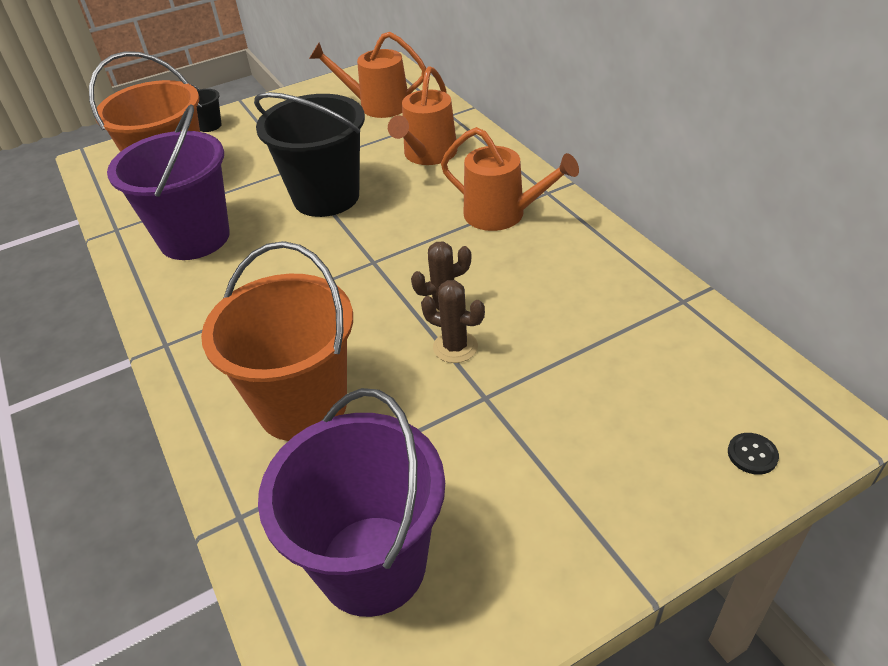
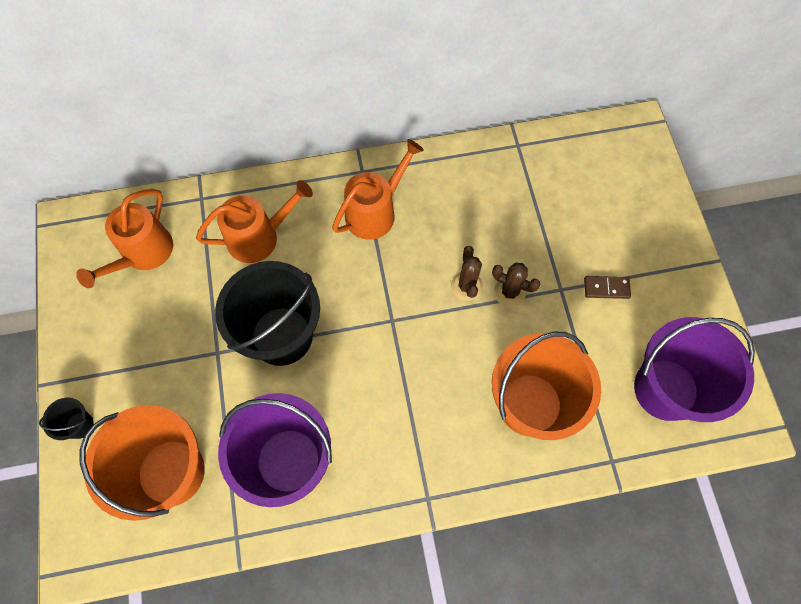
camera: 75 degrees left, 25 degrees up
(427, 155) = (259, 237): orange watering can -> orange watering can turned 60 degrees counterclockwise
(455, 347) = (509, 292): brown cactus -> brown cactus turned 75 degrees clockwise
(513, 448) = (606, 288): none -> brown domino
(752, 454) = (646, 173): black button -> none

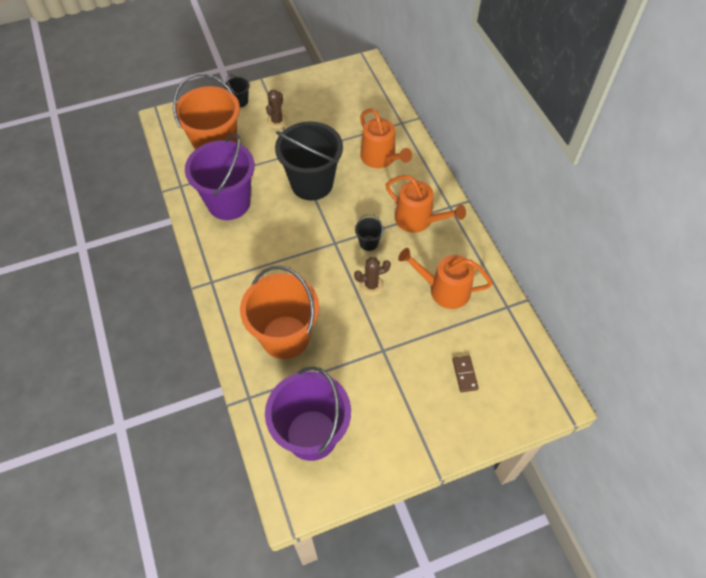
camera: 80 degrees right, 10 degrees down
(143, 253) = (354, 103): orange watering can -> orange watering can (444, 290)
(400, 278) = (368, 243): none -> black bucket
(509, 292) = (372, 314): brown cactus -> brown cactus (277, 121)
(606, 288) = (391, 384): brown domino -> brown domino (465, 374)

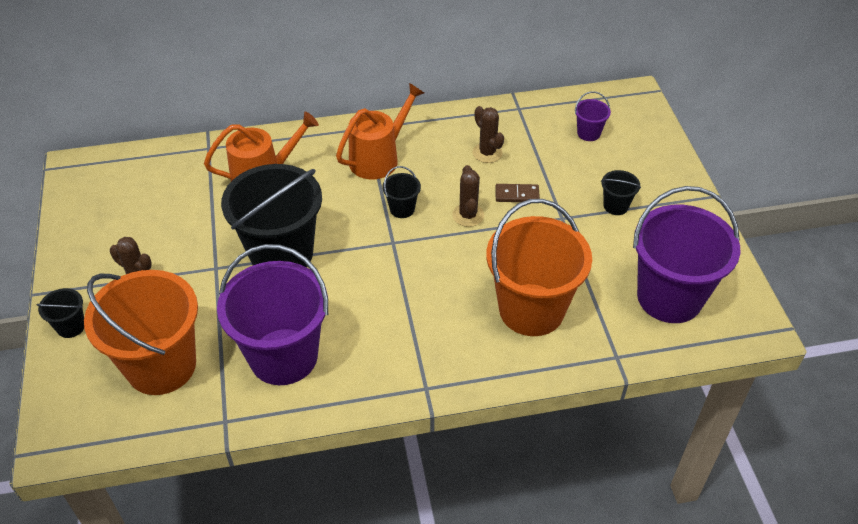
camera: 80 degrees left, 10 degrees down
(405, 390) = (616, 206): none -> black bucket
(444, 290) = (487, 153): orange watering can -> brown cactus
(465, 374) = (599, 156): brown domino -> brown domino (517, 195)
(491, 364) = (588, 133): none -> purple bucket

